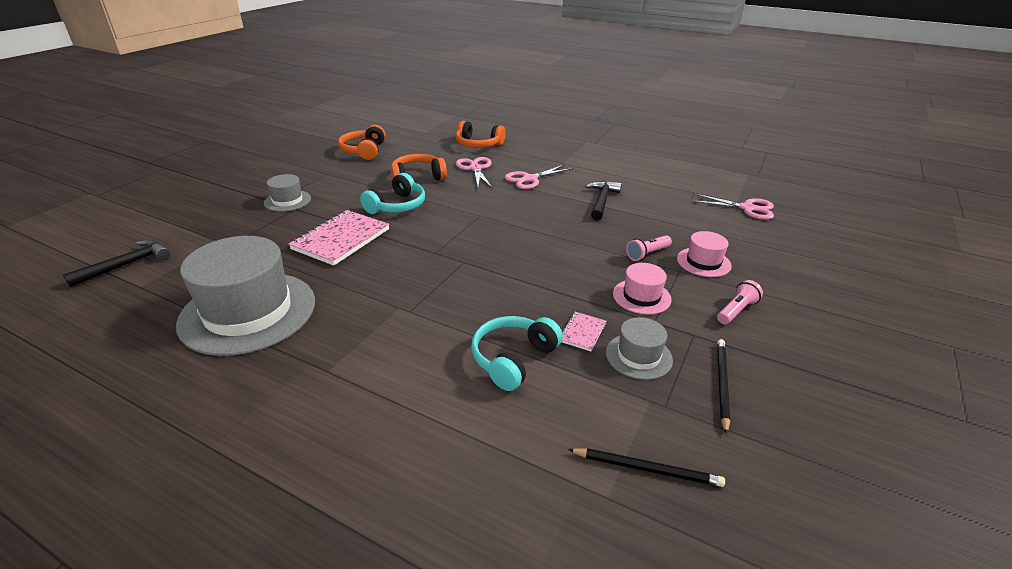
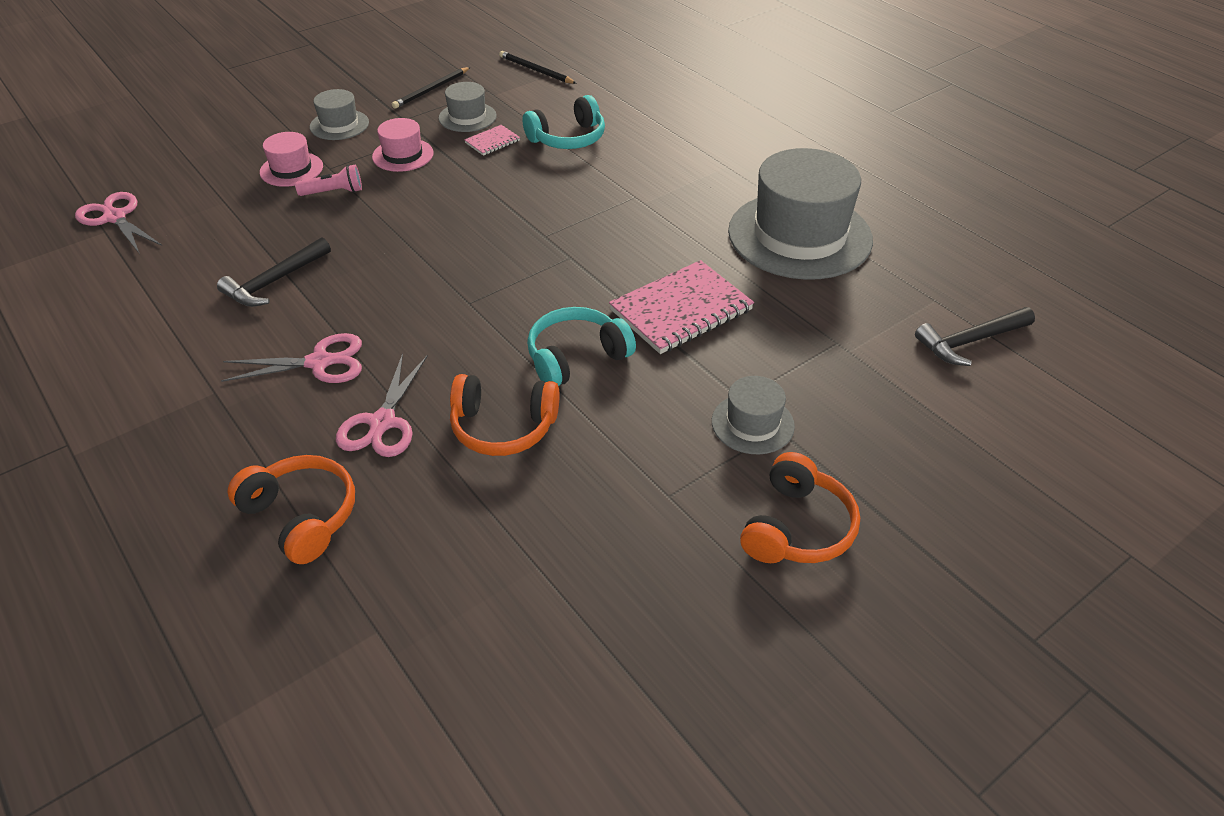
camera: 155 degrees left, 10 degrees up
(364, 151) = (565, 573): orange headphones -> orange headphones (797, 527)
(736, 311) = (339, 125): pink flashlight -> grey hat

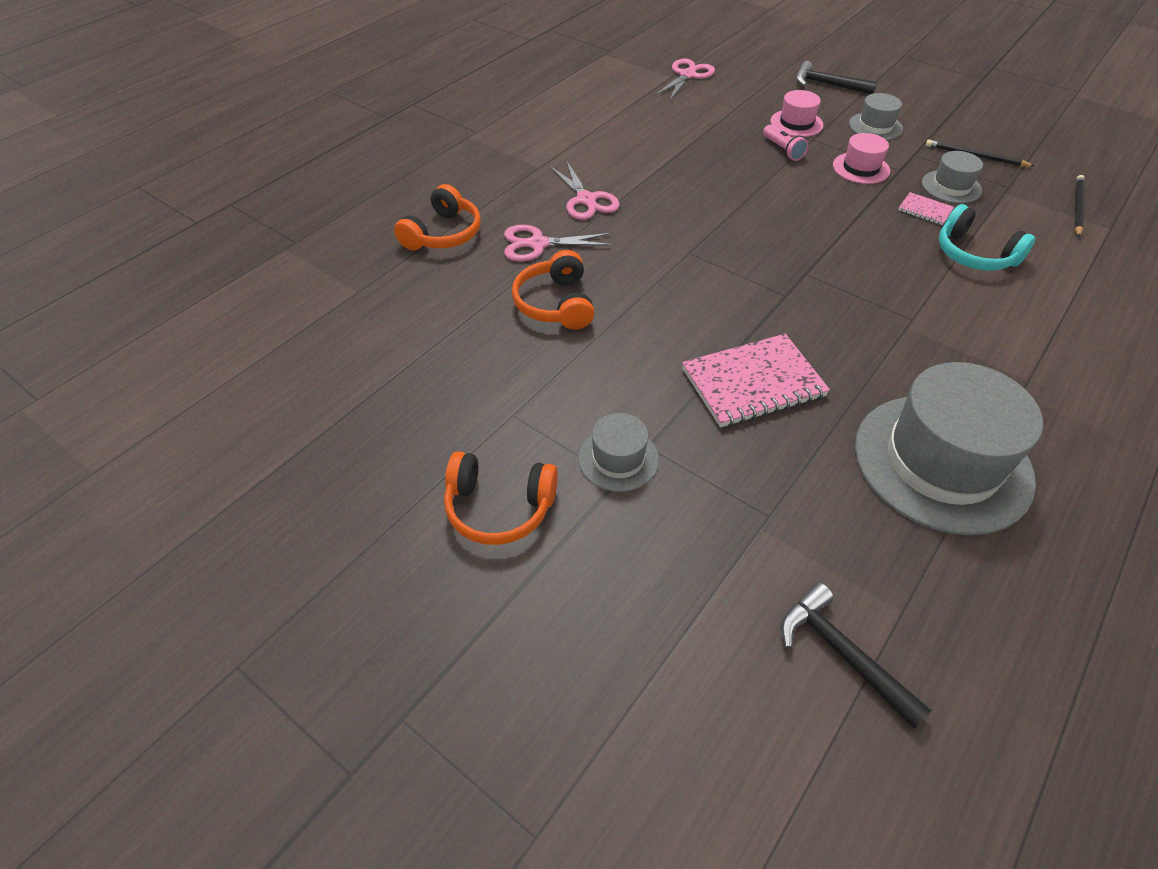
camera: 75 degrees right, 5 degrees up
(274, 282) = (659, 156): black hammer -> black hammer (827, 85)
(576, 357) = (653, 327): turquoise headphones -> none
(681, 310) = (753, 383): pink notebook -> pink notebook turned 60 degrees counterclockwise

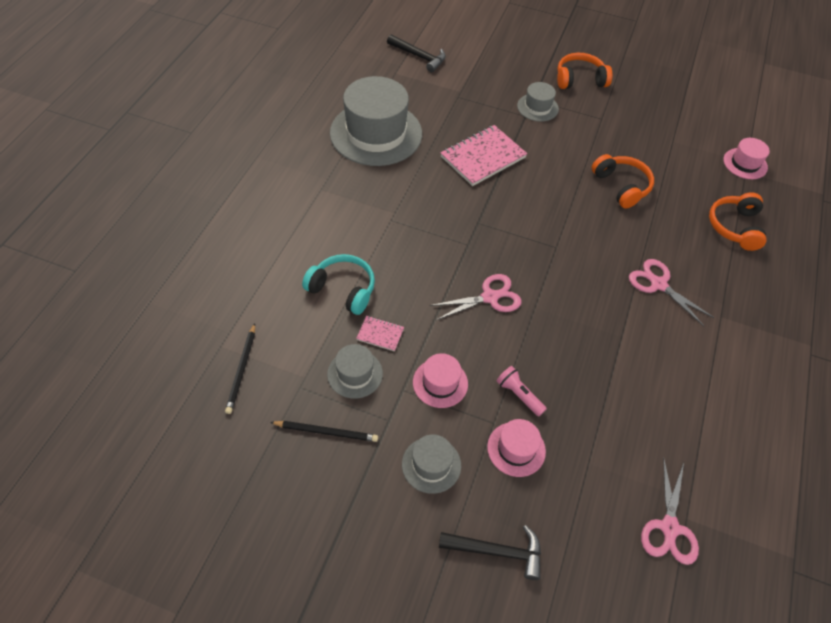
camera: 160 degrees right, 5 degrees up
(346, 301) = (745, 163): none -> pink hat
(538, 244) = (664, 231): pink scissors -> pink scissors (490, 297)

